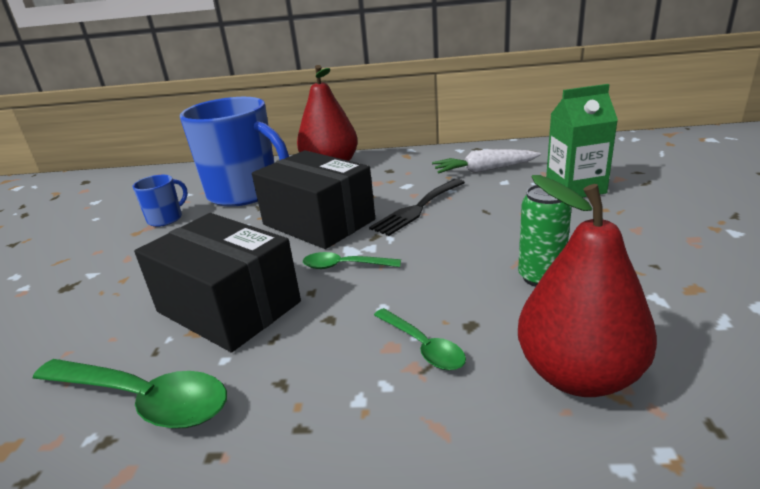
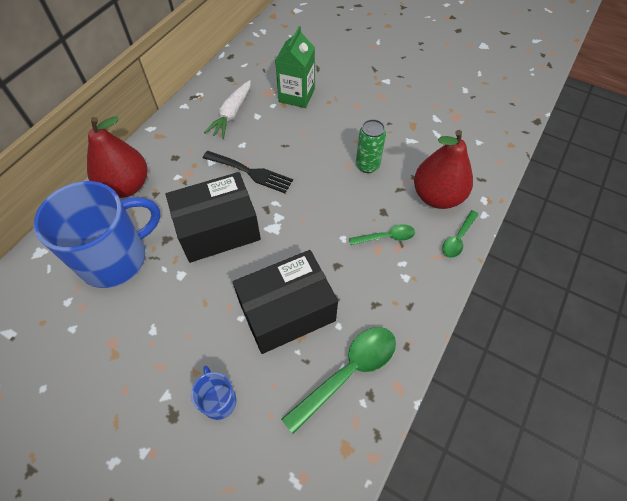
camera: 65 degrees left, 30 degrees up
(166, 219) = (108, 327): blue mug -> blue mug (219, 400)
(344, 266) = (289, 238): green spoon -> green spoon (458, 239)
(417, 208) = (251, 172): black fork -> black fork turned 45 degrees counterclockwise

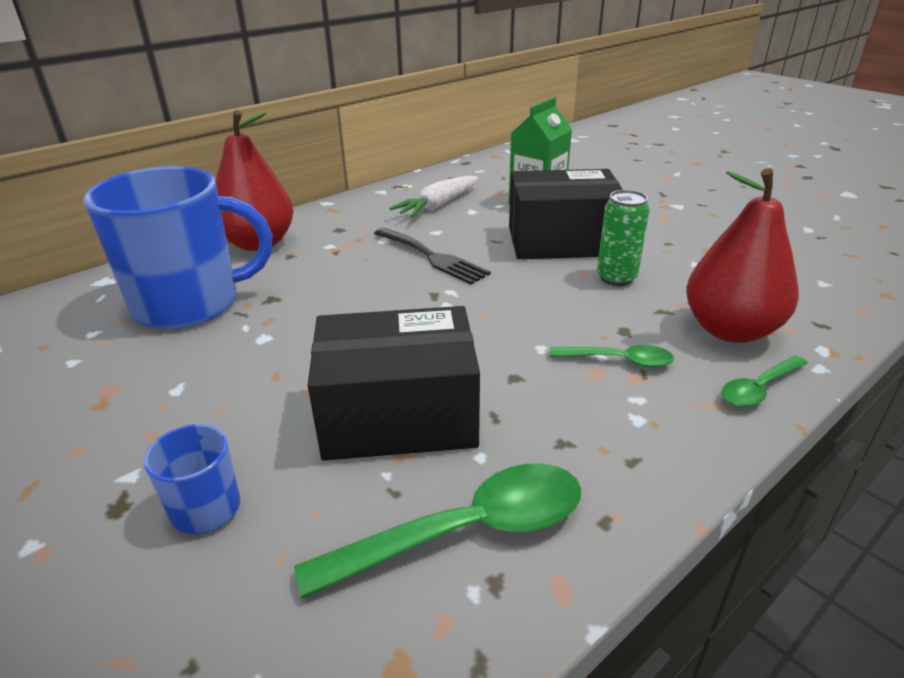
camera: 20 degrees right, 25 degrees down
(218, 229) = (350, 302): black box -> black box (561, 241)

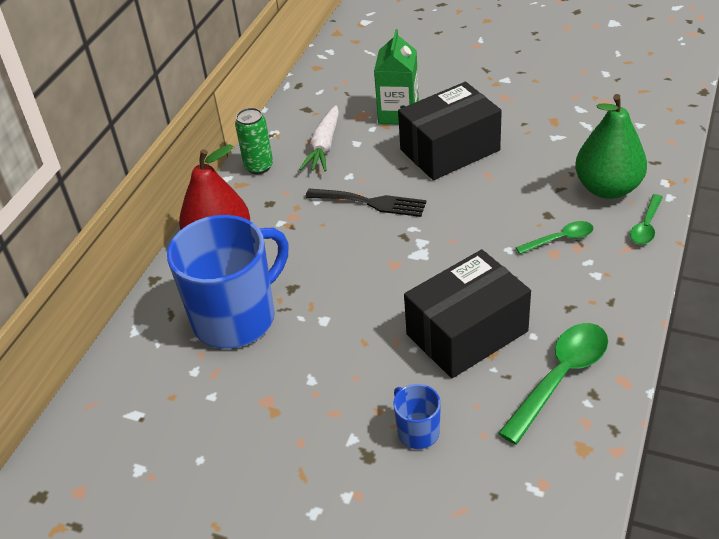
camera: 25 degrees left, 10 degrees up
(616, 278) = (512, 171): green can -> green can (259, 167)
(730, 330) = (607, 188): red pear -> green pear

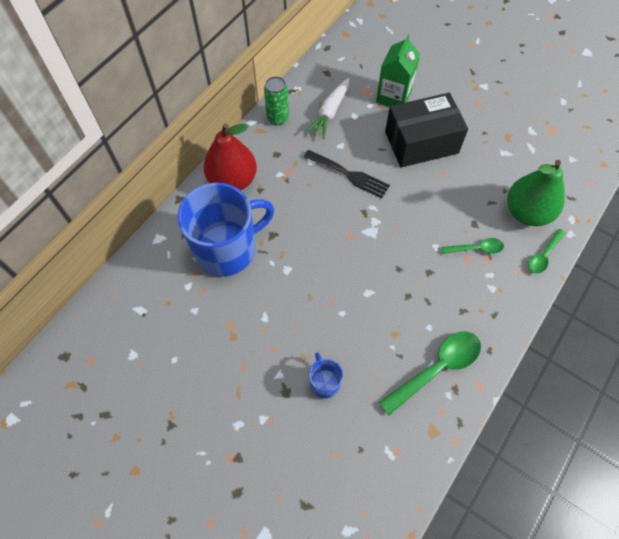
camera: 10 degrees right, 20 degrees up
(467, 333) = (383, 310): black box -> none

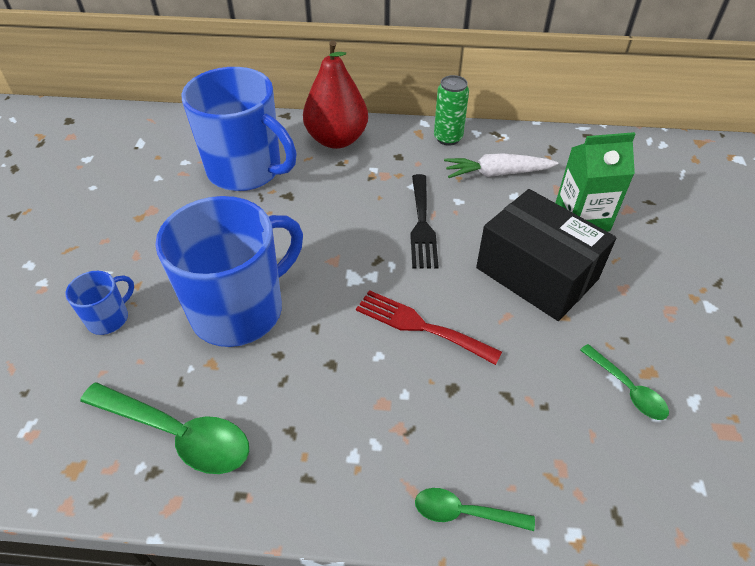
camera: 60 degrees right, 15 degrees down
(361, 303) = (239, 310): none -> blue mug
(426, 216) = (420, 326): none -> red fork
(476, 248) = (409, 407): green spoon -> green spoon (627, 389)
(527, 212) = (529, 454): green pear -> none

